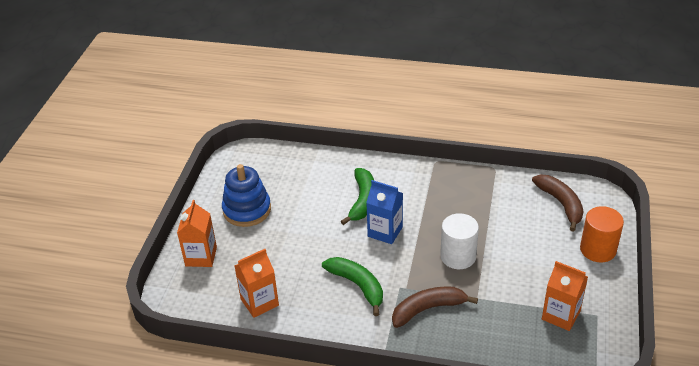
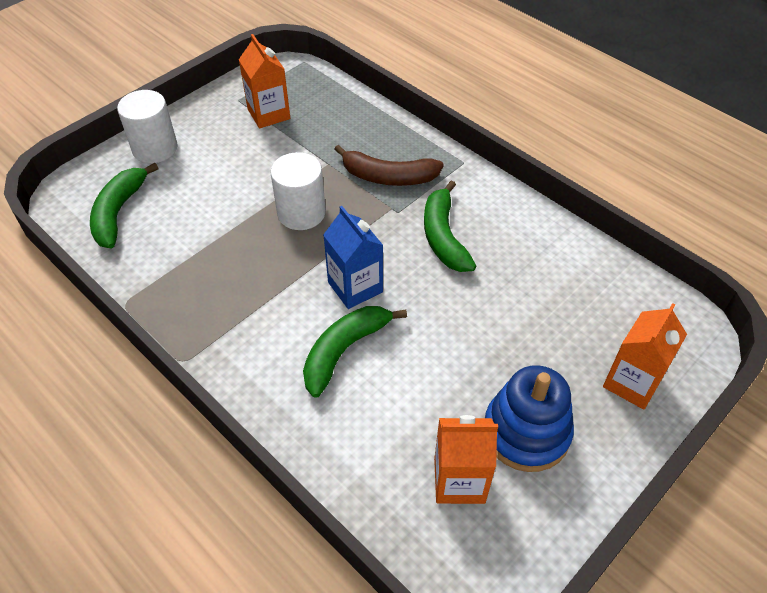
camera: 150 degrees left, 10 degrees up
(259, 302) = (575, 274): orange carton -> orange carton (459, 480)
(561, 204) = (119, 212): brown banana -> green banana
(598, 249) = (155, 148): orange cylinder -> white cylinder

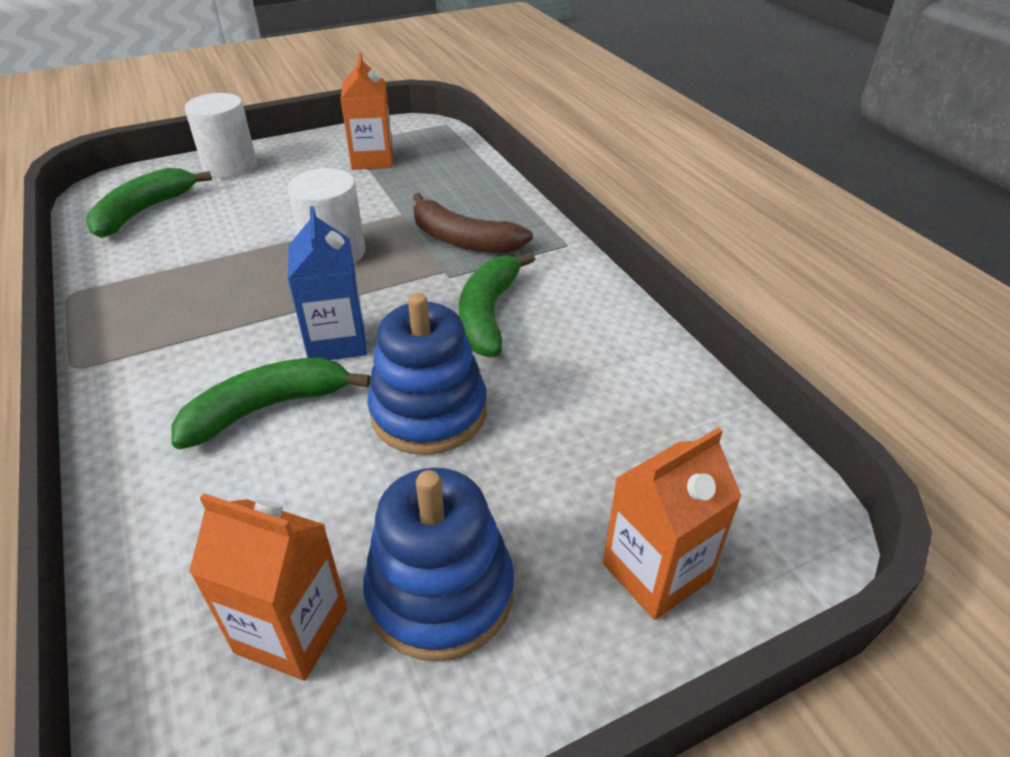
camera: 20 degrees right, 10 degrees down
(450, 322) = (429, 412): none -> blue stacking toy

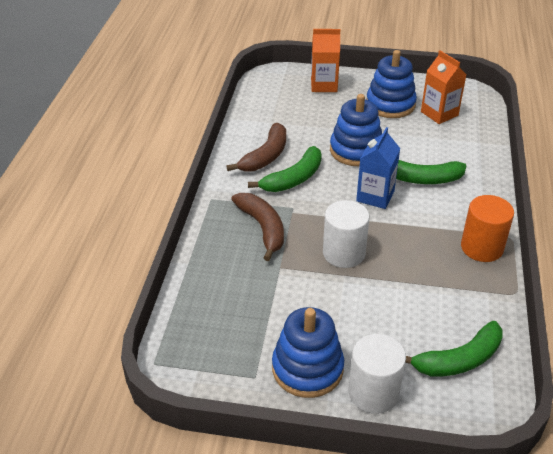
camera: 145 degrees left, 0 degrees up
(126, 332) = (482, 247): none -> orange cylinder
(305, 160) = (307, 368): none -> blue stacking toy
(372, 160) = (255, 340): orange carton -> none
(570, 330) = (265, 156): none -> brown banana

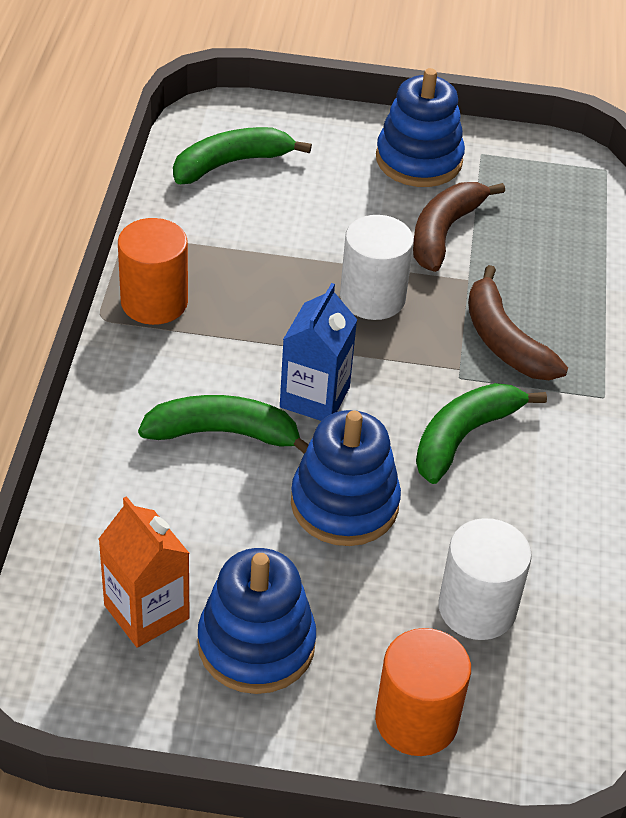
camera: 175 degrees right, 5 degrees up
(265, 156) = (525, 491): brown banana -> brown banana (444, 232)
(324, 85) = (416, 720): orange carton -> orange cylinder
(373, 392) = (340, 136): white cylinder -> white cylinder (477, 608)

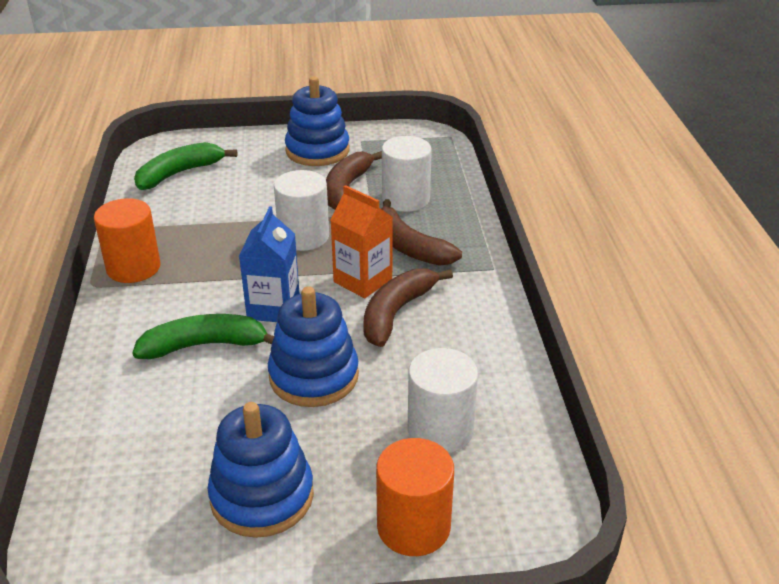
camera: 10 degrees left, 10 degrees down
(146, 612) = (161, 491): orange carton -> orange carton (363, 280)
(464, 436) = (396, 313): green banana -> brown banana
(518, 264) = (406, 199): none -> white cylinder

